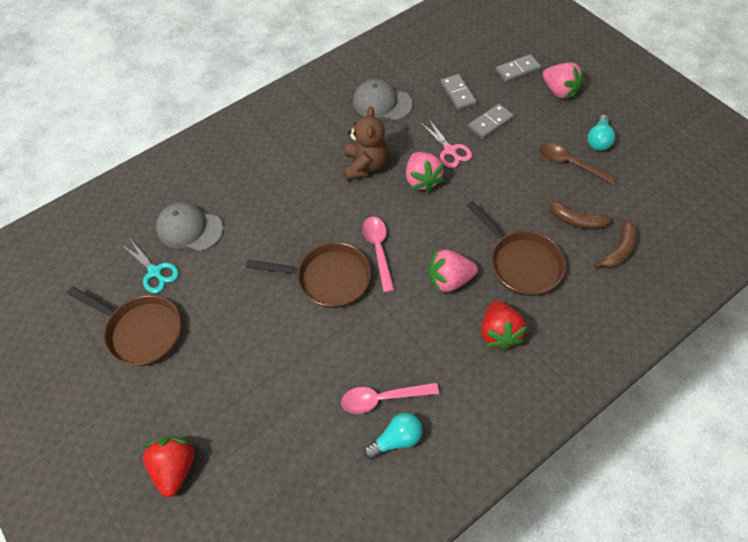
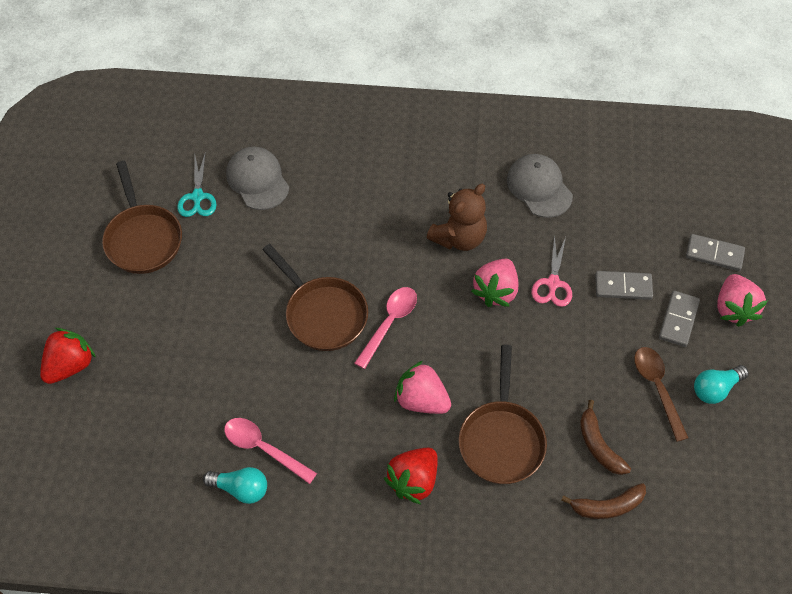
camera: 40 degrees right, 0 degrees up
(458, 94) = (623, 233): grey domino -> grey domino (678, 320)

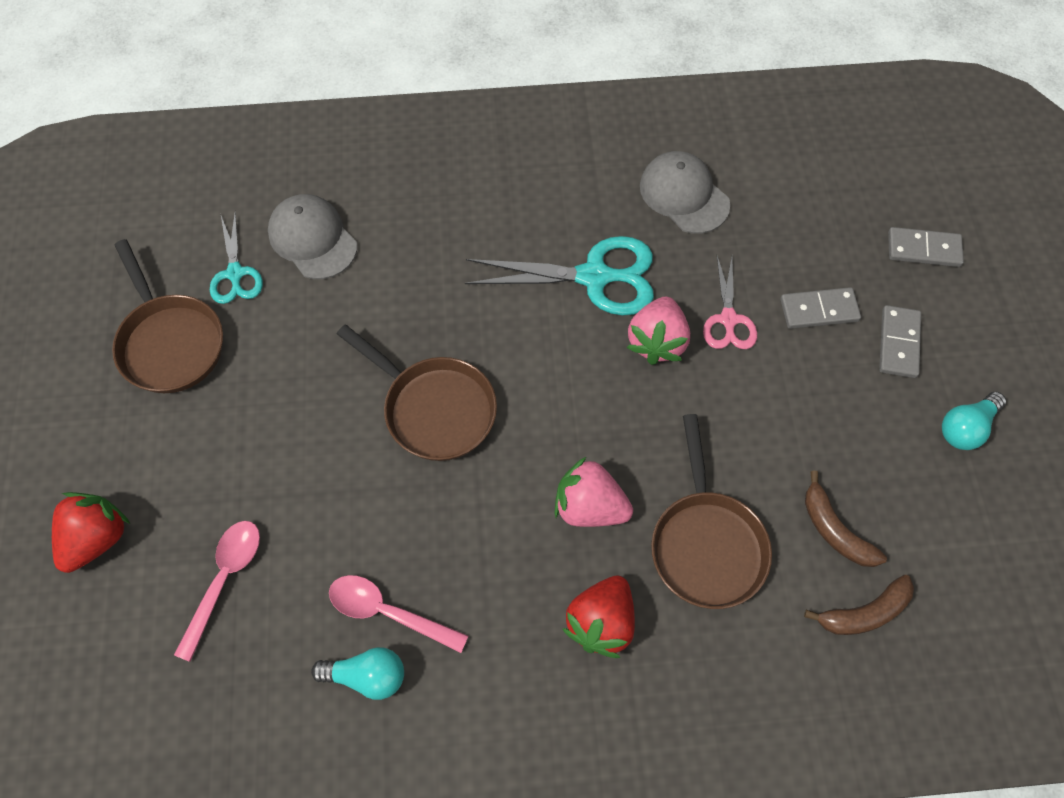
camera: 10 degrees left, 5 degrees up
(389, 323) = (526, 408): pink spoon -> pink spoon (224, 580)
(459, 237) = (594, 277): brown teddy bear -> turquoise scissors
(657, 388) = (892, 439): brown spoon -> none
(734, 308) = (964, 317): pink strawberry -> none

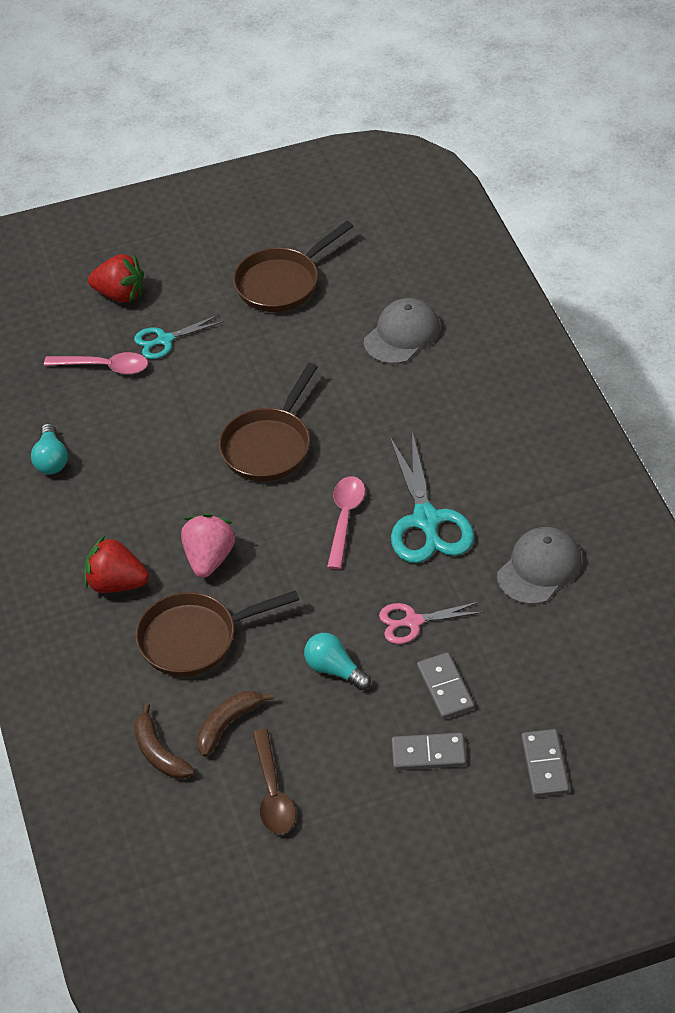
camera: 80 degrees right, 15 degrees down
(235, 274) = (354, 300): turquoise scissors -> turquoise scissors (164, 340)
(388, 612) = (99, 459): pink spoon -> pink spoon (345, 519)
(657, 341) = (374, 575): pink strawberry -> none
(931, 500) = (273, 792): none -> brown spoon
(966, 428) = (353, 814): turquoise light bulb -> turquoise light bulb (334, 670)

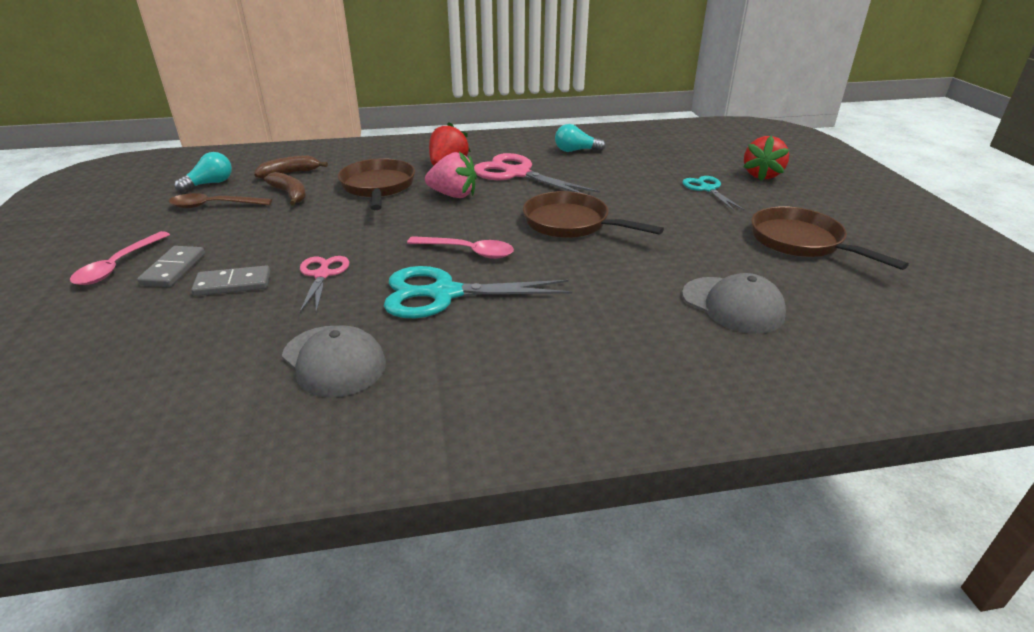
camera: 95 degrees right, 15 degrees down
(104, 367) = (673, 168): pink spoon -> pink spoon (118, 266)
(137, 508) = (517, 174): none -> pink scissors
(334, 670) = (302, 235): turquoise light bulb -> turquoise light bulb (210, 184)
(544, 765) = (86, 329): grey domino -> none

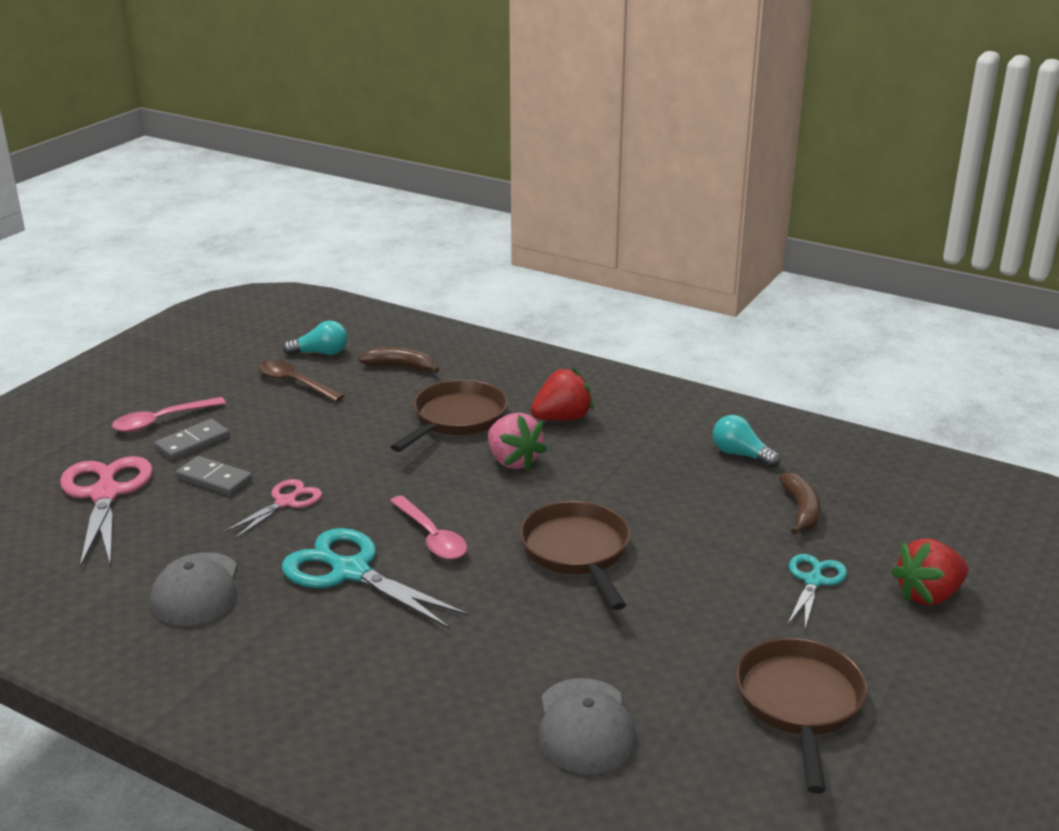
camera: 40 degrees right, 5 degrees down
(290, 194) = (369, 395): brown banana -> brown banana (801, 510)
(517, 174) = (620, 460): pink scissors -> pink scissors (105, 494)

